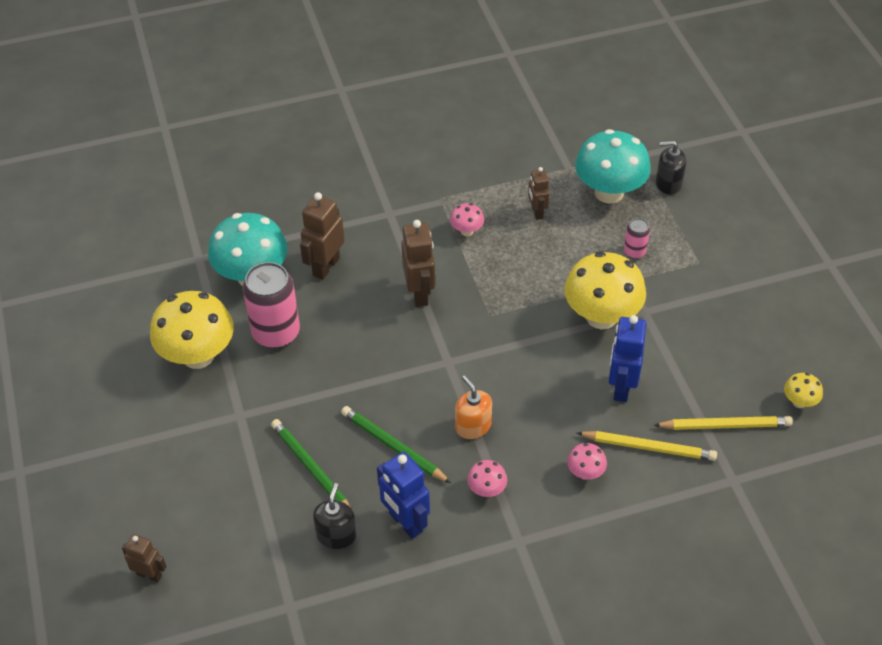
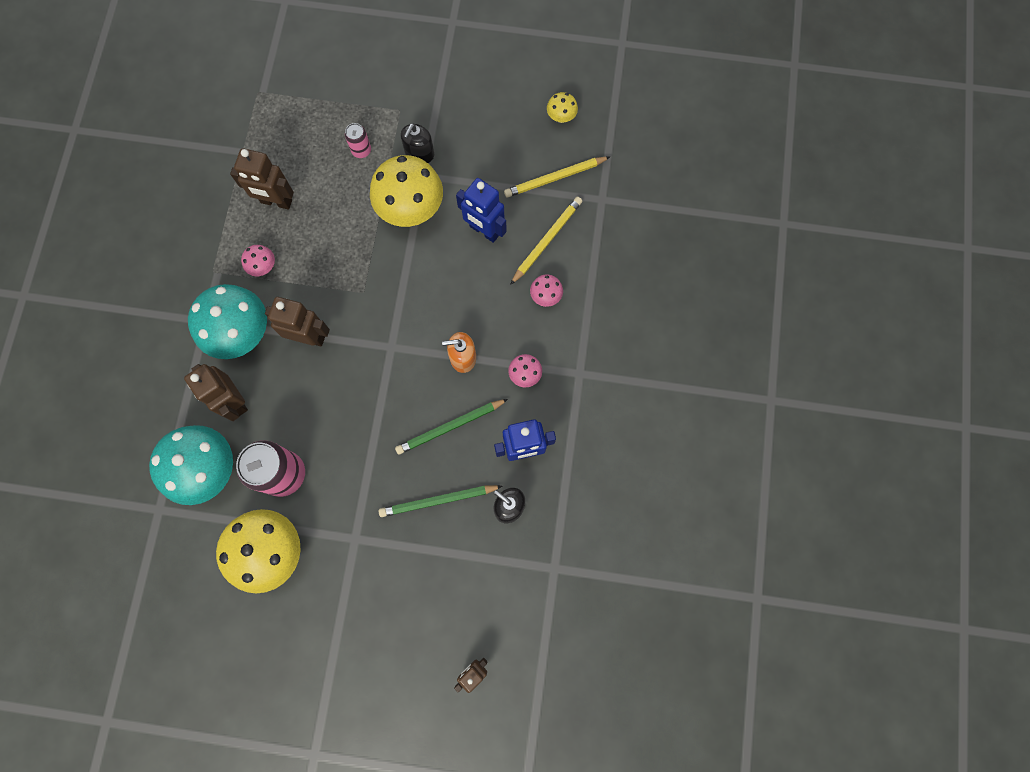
camera: 65 degrees left, 25 degrees up
(537, 212) = (276, 202): brown robot -> brown robot, size x1.62
(609, 192) = (289, 135): turquoise mushroom -> turquoise mushroom (242, 333)
(668, 183) = (306, 86): black soap dispenser -> black soap dispenser (419, 153)
(725, 425) = (555, 178): yellow pencil -> yellow pencil turned 135 degrees counterclockwise

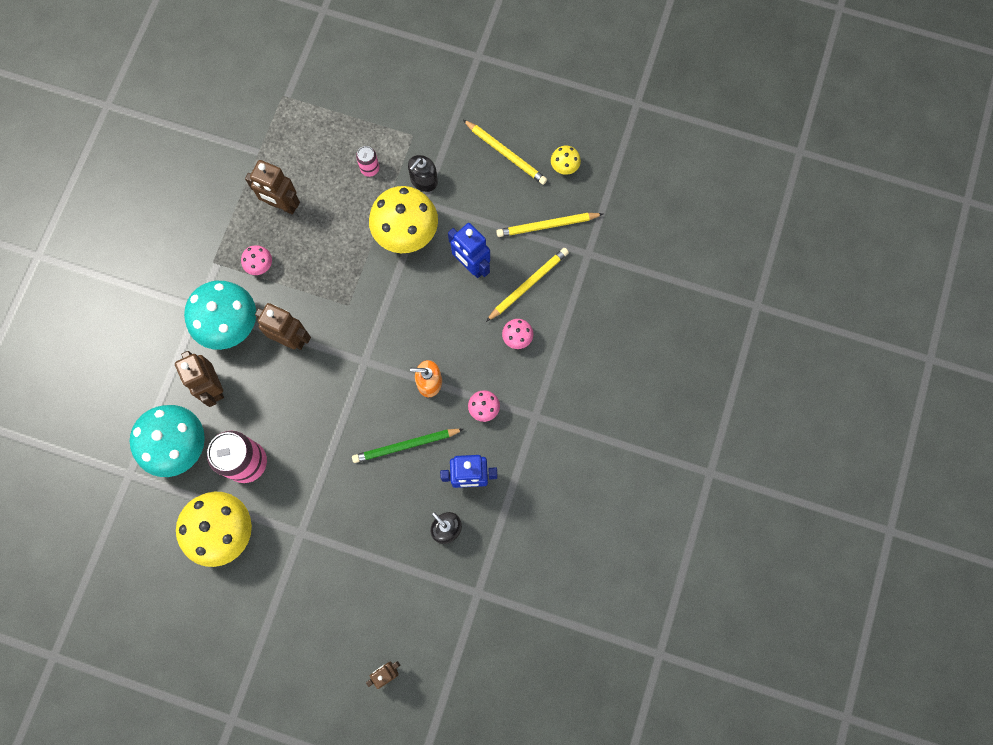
camera: 10 degrees right, 0 degrees up
(438, 500) = (383, 512): green pencil -> none
(498, 113) = (505, 153): none -> yellow pencil

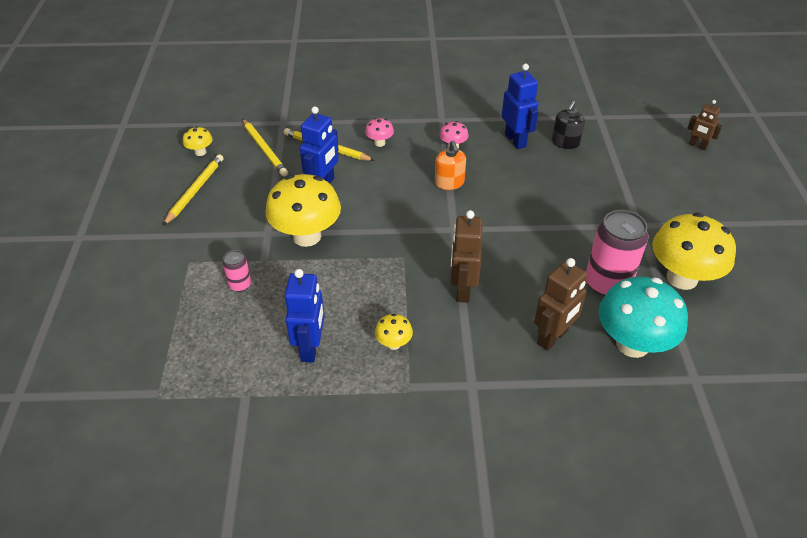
camera: 110 degrees left, 30 degrees down
(230, 325) = (476, 347): turquoise mushroom -> none
(260, 265) = (393, 343): pink mushroom -> yellow mushroom
(282, 205) = (310, 348): brown robot -> blue robot
(406, 445) = (514, 182): green pencil -> none
(424, 180) = (242, 239): black soap dispenser -> none

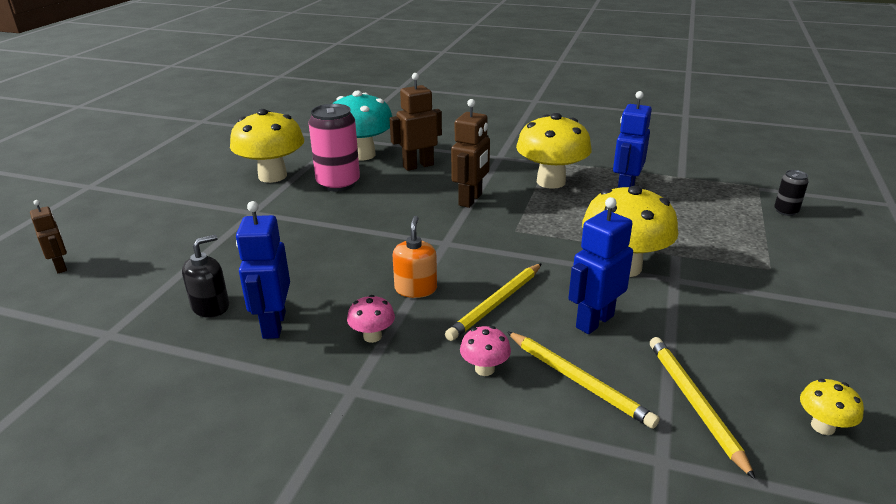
camera: 160 degrees left, 15 degrees down
(144, 351) = (786, 211): none -> black can
(195, 191) = (800, 354): yellow pencil -> yellow pencil (496, 303)
(240, 285) = (700, 239): pink can -> none
(393, 343) = (551, 182): yellow mushroom -> yellow mushroom, size x2.22

